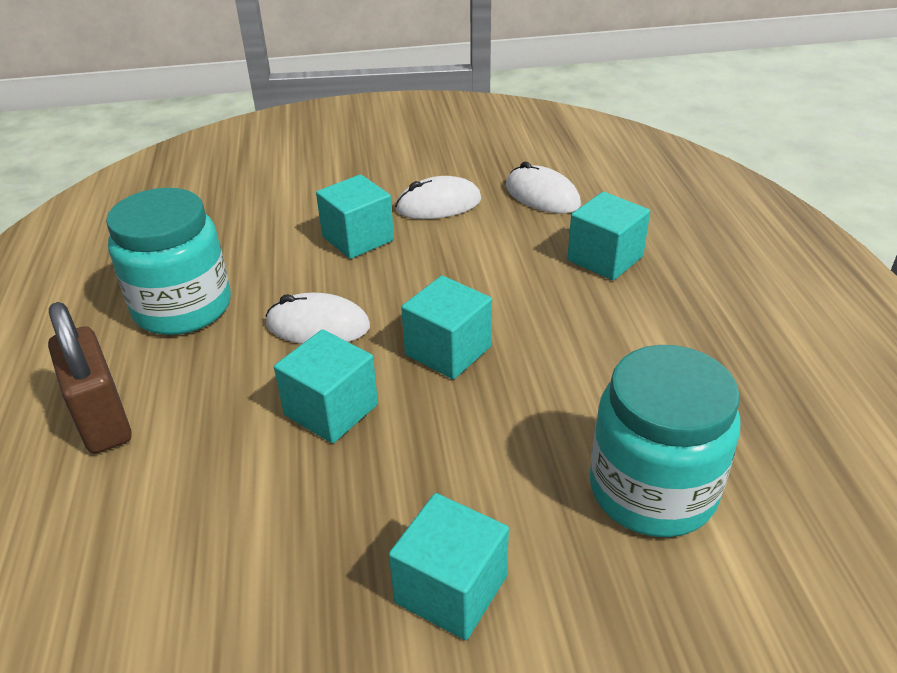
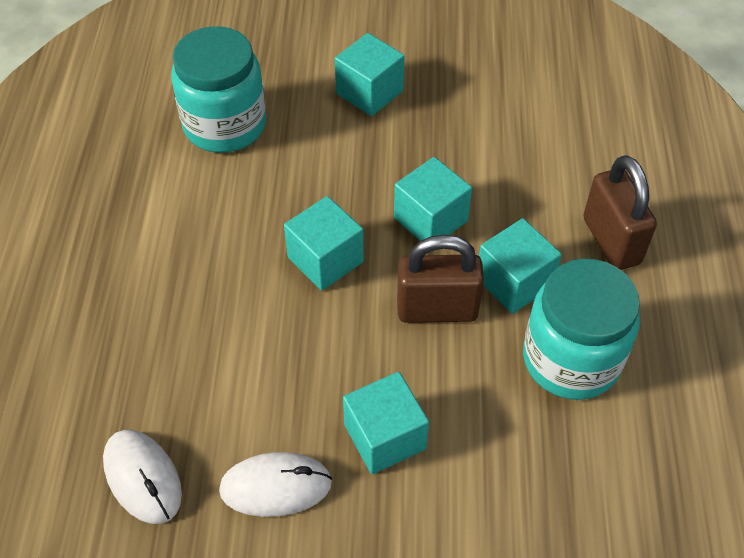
camera: 170 degrees left, 15 degrees up
(318, 326) = (437, 309): white mouse -> brown padlock
(605, 258) = (131, 348): turquoise cube -> turquoise cube (514, 282)

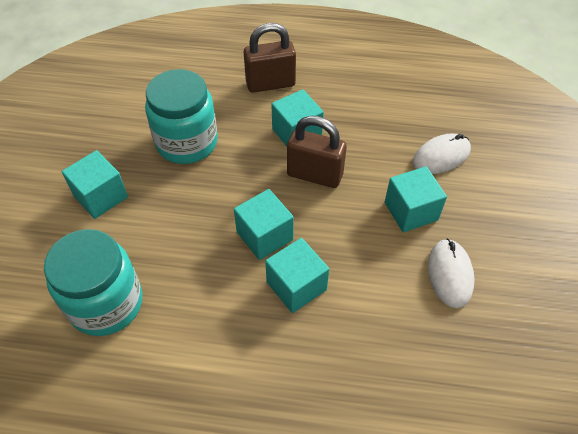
camera: 85 degrees left, 0 degrees up
(143, 477) = (449, 361): white mouse -> white mouse (441, 156)
(430, 219) = (238, 170): turquoise cube -> turquoise cube (296, 286)
(437, 309) = (314, 175): brown padlock -> brown padlock turned 75 degrees counterclockwise
(571, 359) = (356, 115): turquoise jar -> turquoise jar (187, 142)

